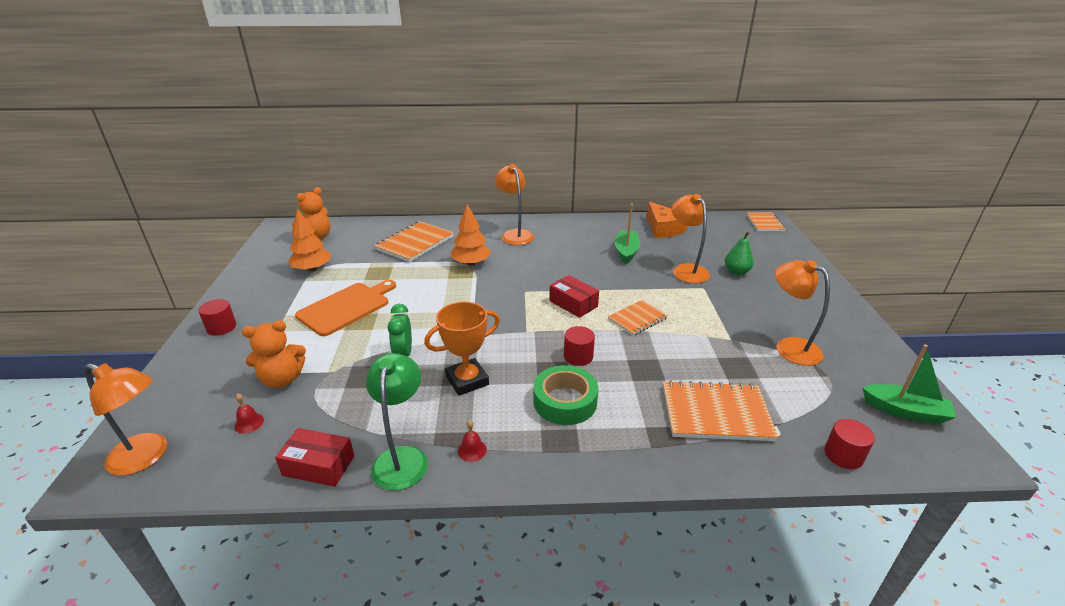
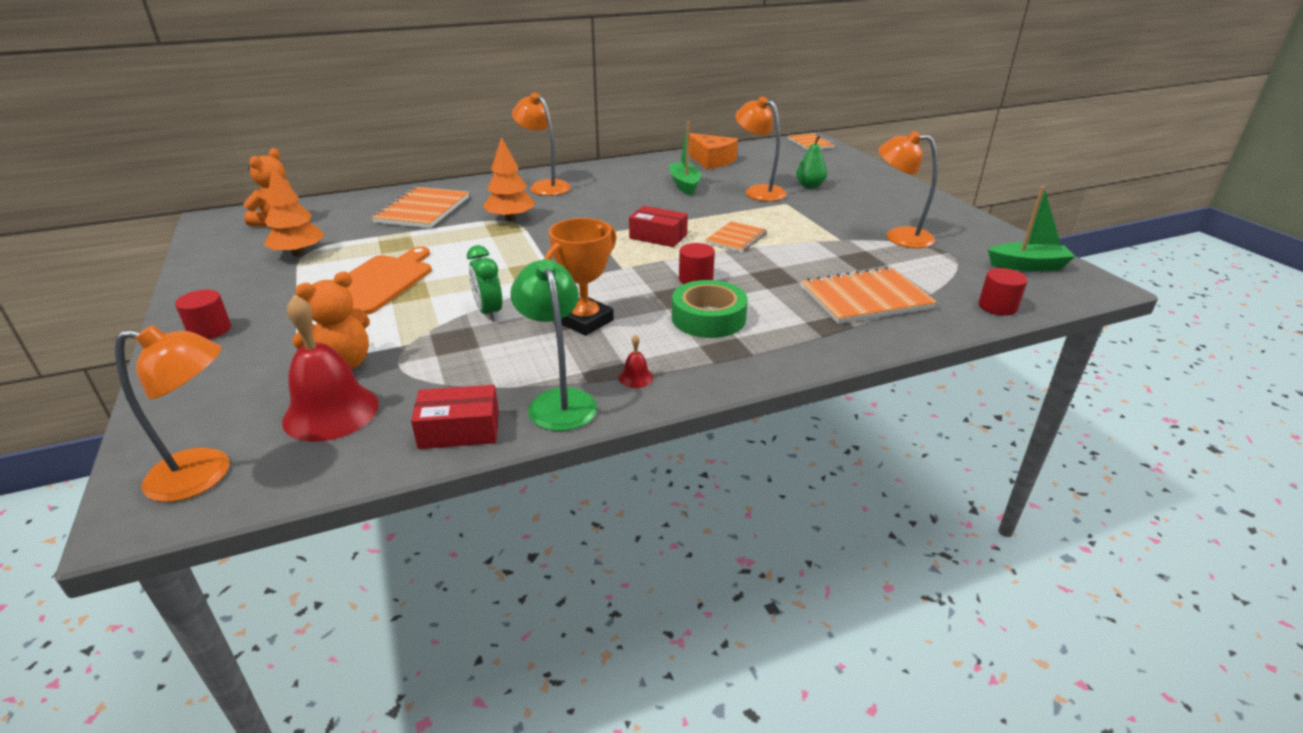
camera: 20 degrees left, 0 degrees up
(249, 423) = (331, 412): red bell -> red bell, size x2.45

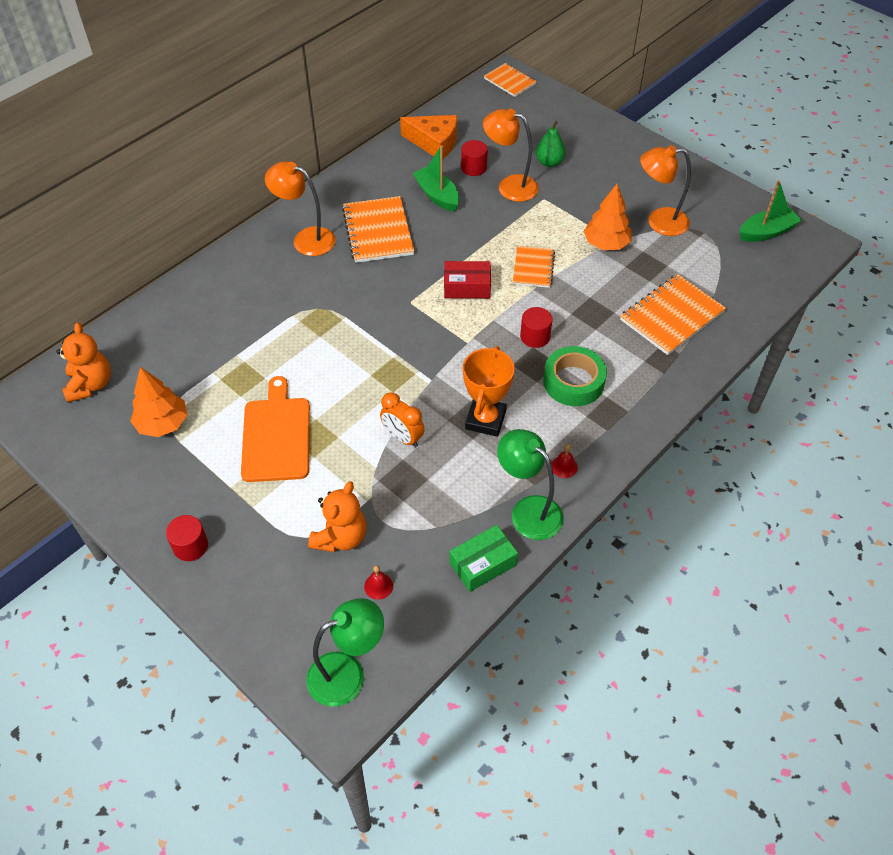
camera: 25 degrees left, 20 degrees up
(205, 475) = (347, 673): orange lamp -> green lamp
(331, 412) = (378, 586): red bell -> red bell, size x0.41
(423, 210) = (219, 318): orange notebook -> orange notebook (378, 231)
(459, 430) = (483, 564): red box -> green box
(489, 312) = (403, 437): green clock -> orange clock
(511, 219) = (316, 304): orange tree -> orange tree (606, 244)
(997, 306) = (764, 293): red cylinder -> red cylinder (473, 167)

